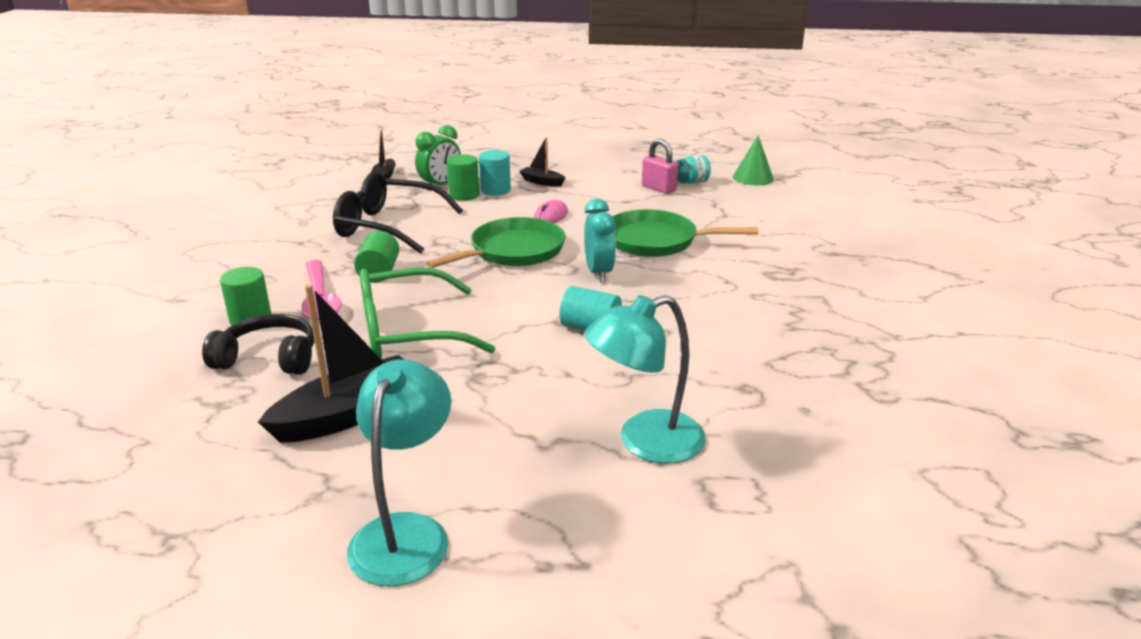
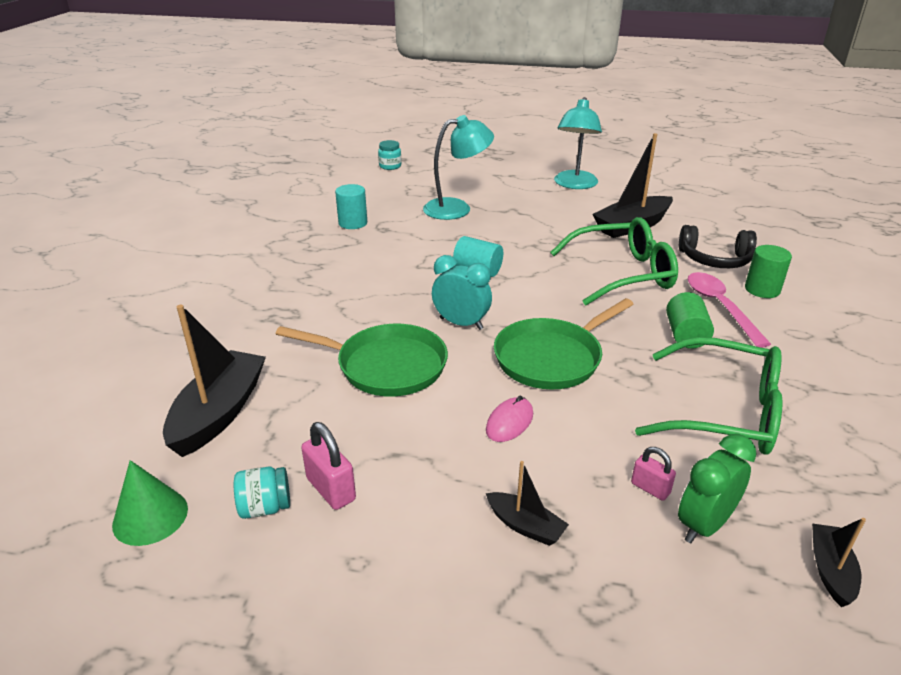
camera: 175 degrees left, 5 degrees up
(388, 226) = (725, 412): black glasses -> green glasses
(464, 195) = (650, 488): green cylinder -> pink padlock
(495, 190) = (602, 501): turquoise cylinder -> turquoise cylinder (353, 223)
(599, 273) = (461, 323): turquoise clock -> turquoise clock turned 120 degrees clockwise
(762, 213) = (219, 413): none -> black boat
(851, 588) = (390, 166): none -> turquoise jar

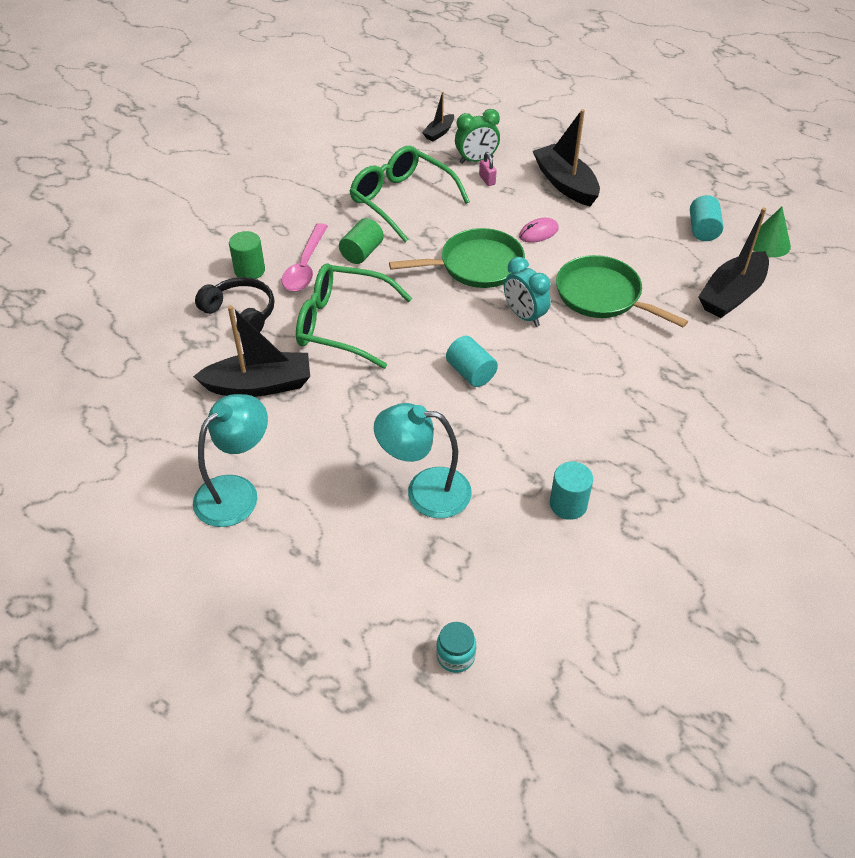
camera: 155 degrees left, 15 degrees up
(265, 507) = (703, 230): turquoise jar -> turquoise cylinder
(331, 489) = (663, 228): pink padlock -> none
(525, 526) = (565, 184): black boat -> black boat, size x1.96

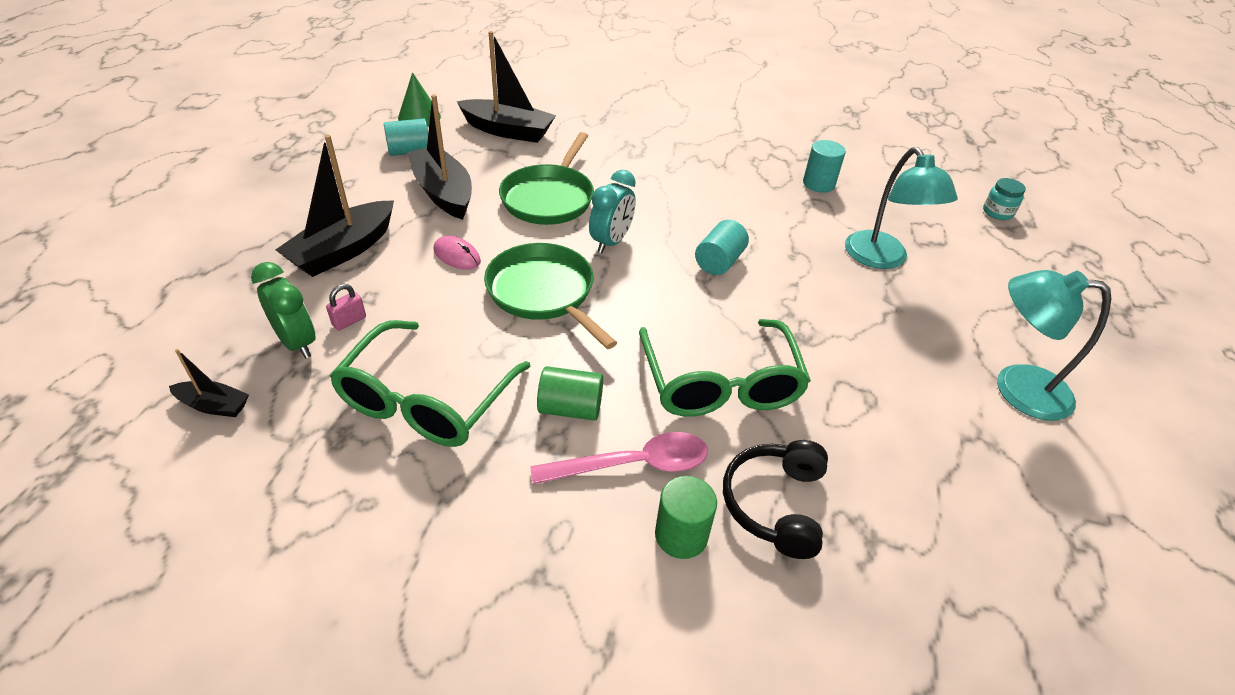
camera: 115 degrees left, 5 degrees down
(259, 385) = (874, 427): black boat -> black boat (443, 192)

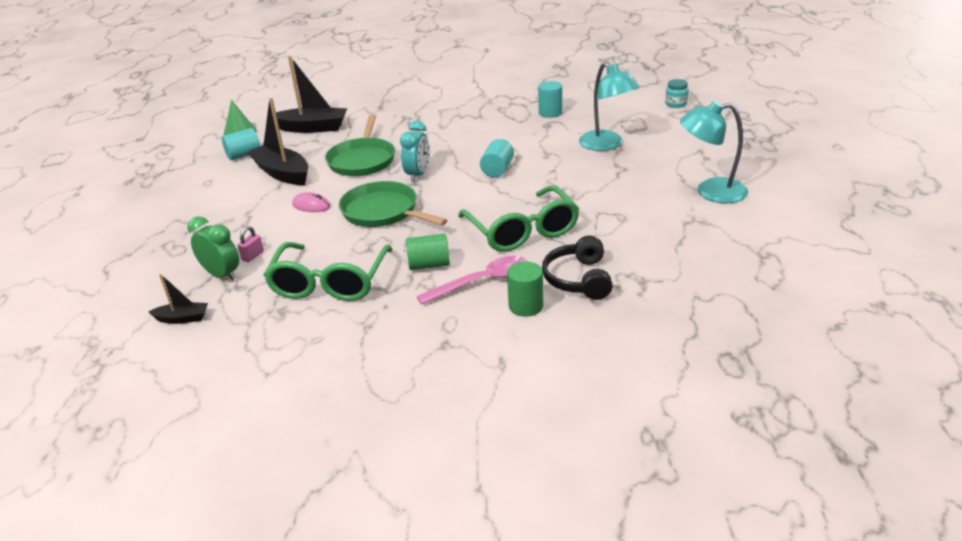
camera: 10 degrees left, 10 degrees down
(343, 250) = (226, 220): black boat -> none

